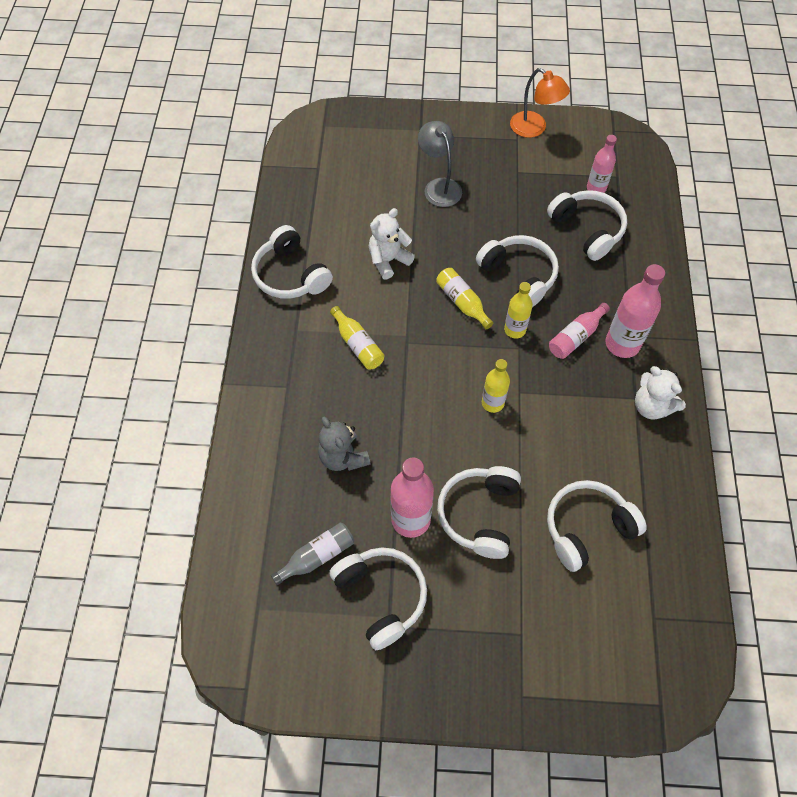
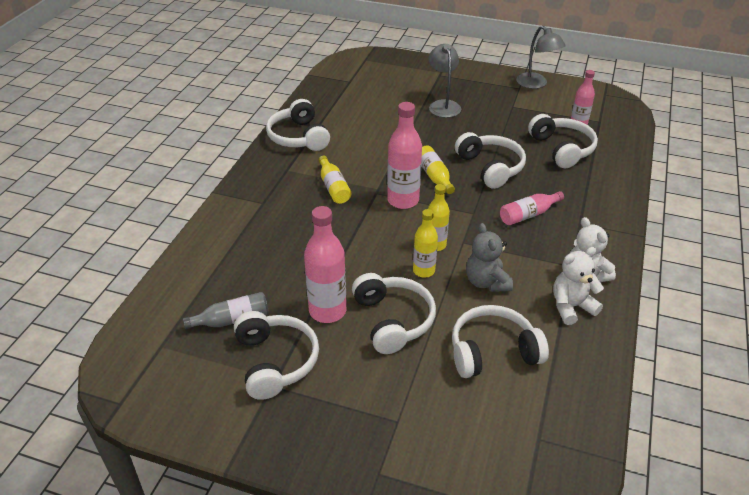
camera: 15 degrees right, 20 degrees down
(343, 457) = (287, 256): grey teddy bear -> grey teddy bear (486, 282)
(388, 260) = (382, 141): white teddy bear -> white teddy bear (571, 307)
(480, 514) = (393, 320): white headphones -> white headphones turned 135 degrees clockwise
(515, 330) = (474, 201): yellow bottle -> yellow bottle (424, 271)
(534, 129) = (536, 84): orange lamp -> grey lamp
(622, 344) = (570, 227): pink bottle -> pink bottle (403, 200)

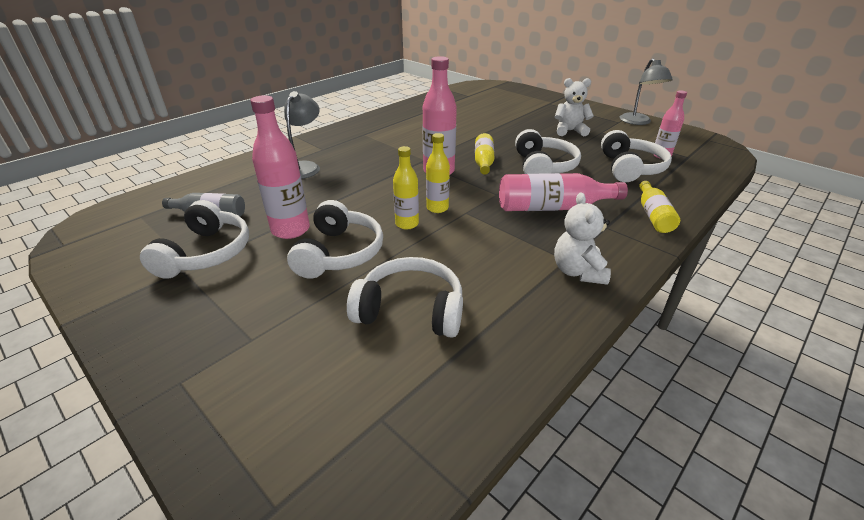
camera: 25 degrees right, 5 degrees down
(299, 137) = (394, 118): white headphones -> none
(333, 187) = (388, 151): yellow bottle -> yellow bottle (653, 215)
(443, 105) = (535, 120): grey lamp -> grey lamp (305, 167)
(486, 282) = (460, 249): grey teddy bear -> none
(528, 214) = (552, 207): pink bottle -> pink bottle, size x1.60
(571, 307) = (537, 296): white teddy bear -> white teddy bear (569, 131)

